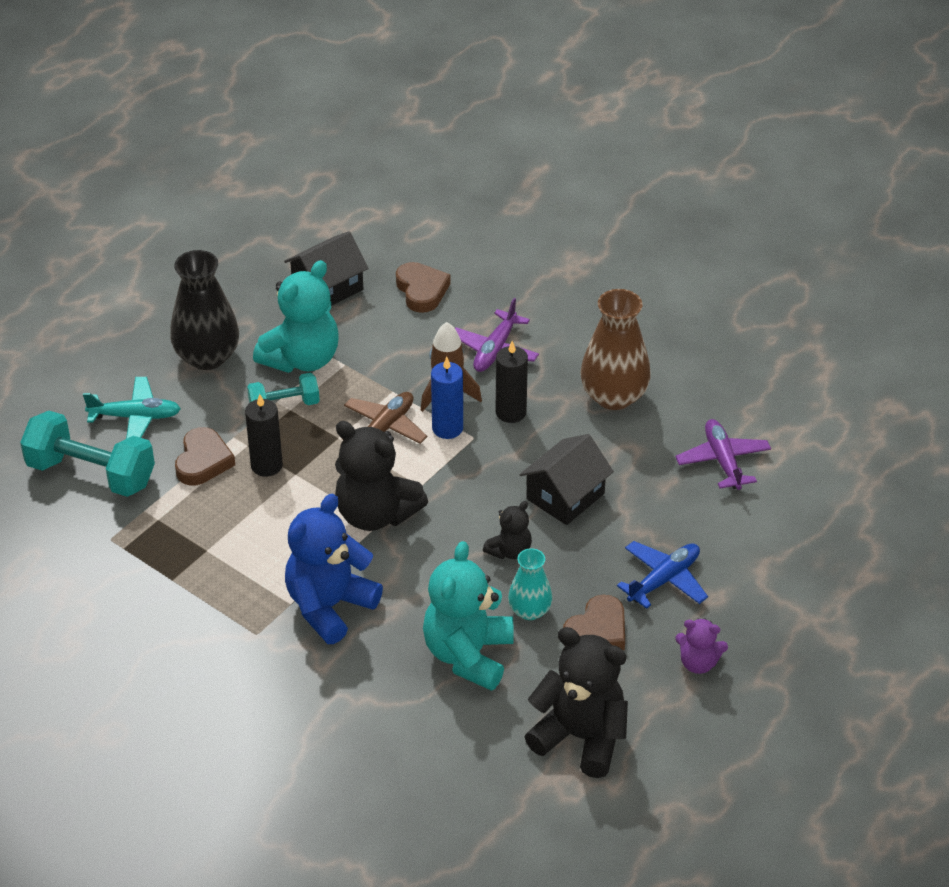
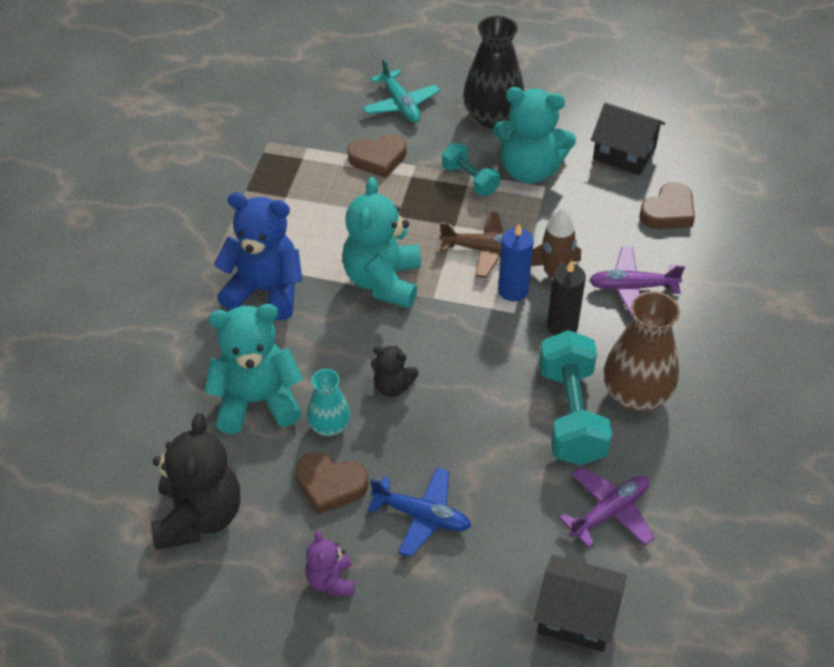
camera: 65 degrees right, 5 degrees up
(91, 473) = (328, 105): turquoise dumbbell -> turquoise dumbbell (571, 414)
(266, 465) = (396, 195): black candle -> none
(375, 514) = (383, 281): black teddy bear -> turquoise teddy bear
(565, 496) = (483, 403): black house -> black house (576, 615)

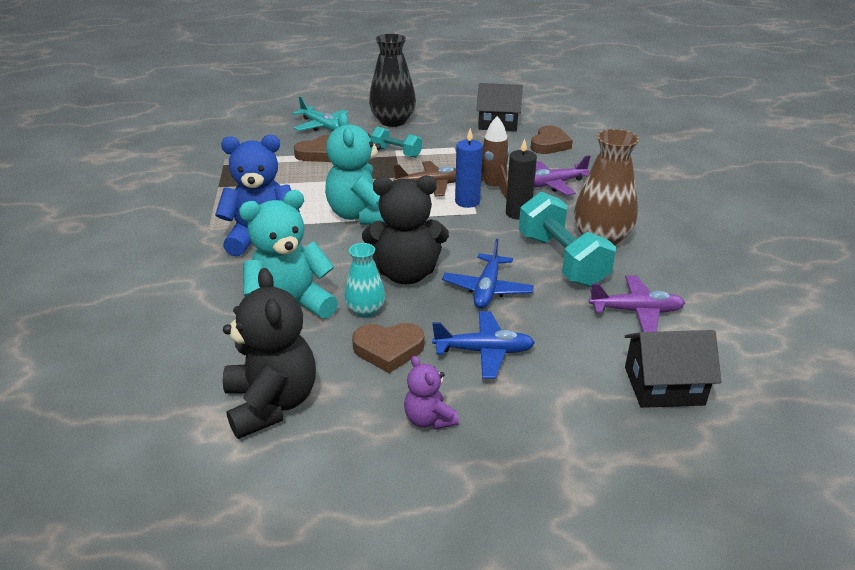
camera: 20 degrees left, 15 degrees down
(392, 386) = (406, 274): black teddy bear -> black teddy bear, size x1.93
(467, 434) = (487, 289): none -> blue plane
(529, 170) = (437, 141): turquoise teddy bear -> none
(609, 512) = (636, 311): purple plane -> purple plane turned 60 degrees clockwise

